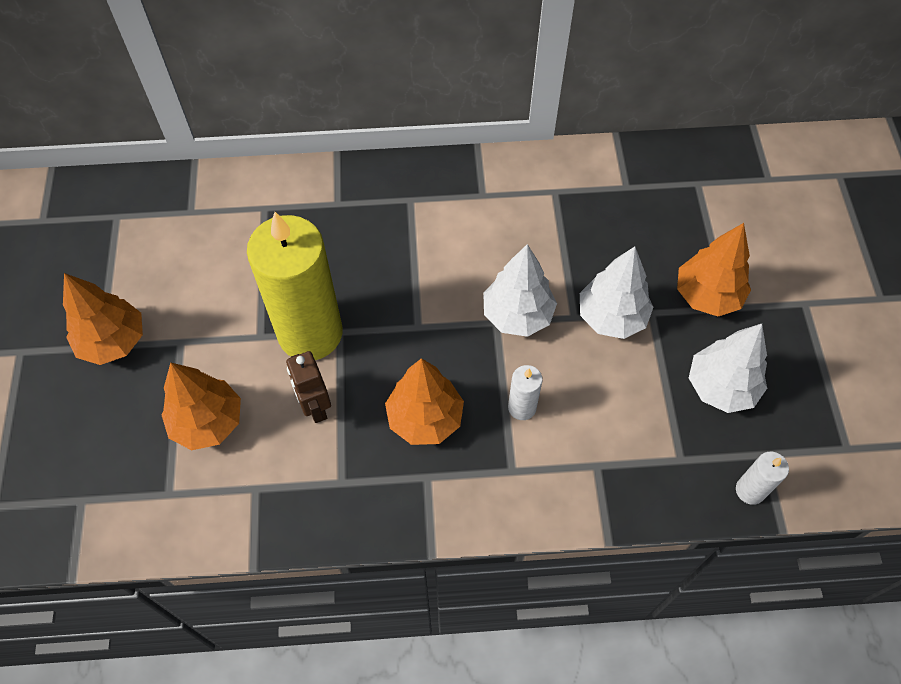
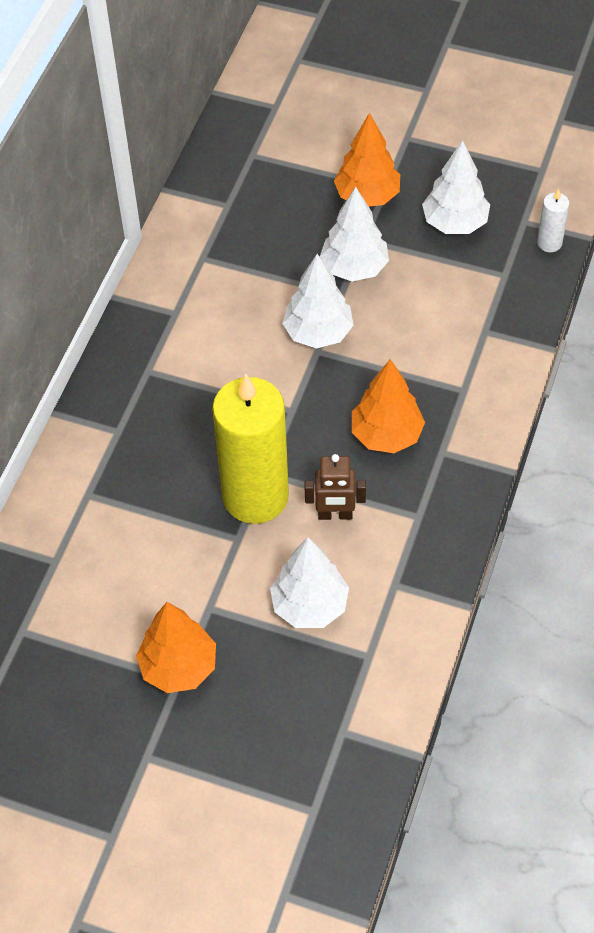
camera: 65 degrees left, 5 degrees down
(208, 422) = (309, 605): orange tree -> white tree
(522, 407) = (409, 362): white candle -> none

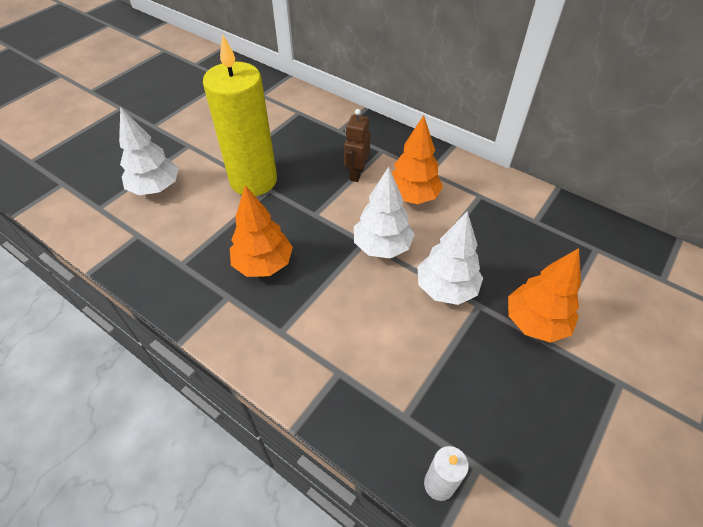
camera: 105 degrees right, 5 degrees down
(178, 667) = (161, 127): orange tree -> orange tree (412, 196)
(335, 515) = (213, 217): brown robot -> brown robot (356, 173)
(455, 223) = (487, 391): white tree -> none

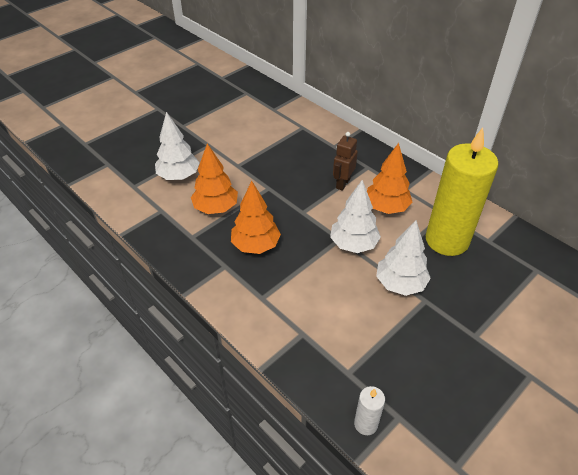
camera: 10 degrees right, 5 degrees down
(253, 180) = (257, 179): yellow candle -> yellow candle (447, 240)
(535, 322) = (469, 320): orange tree -> orange tree (216, 208)

